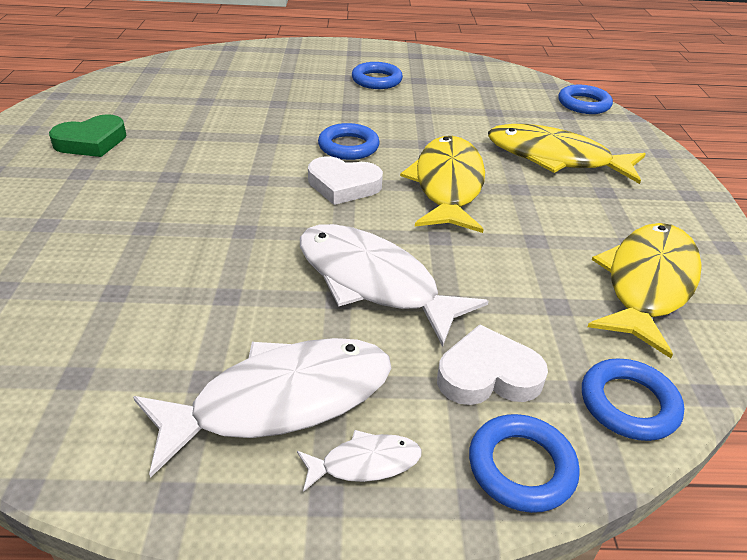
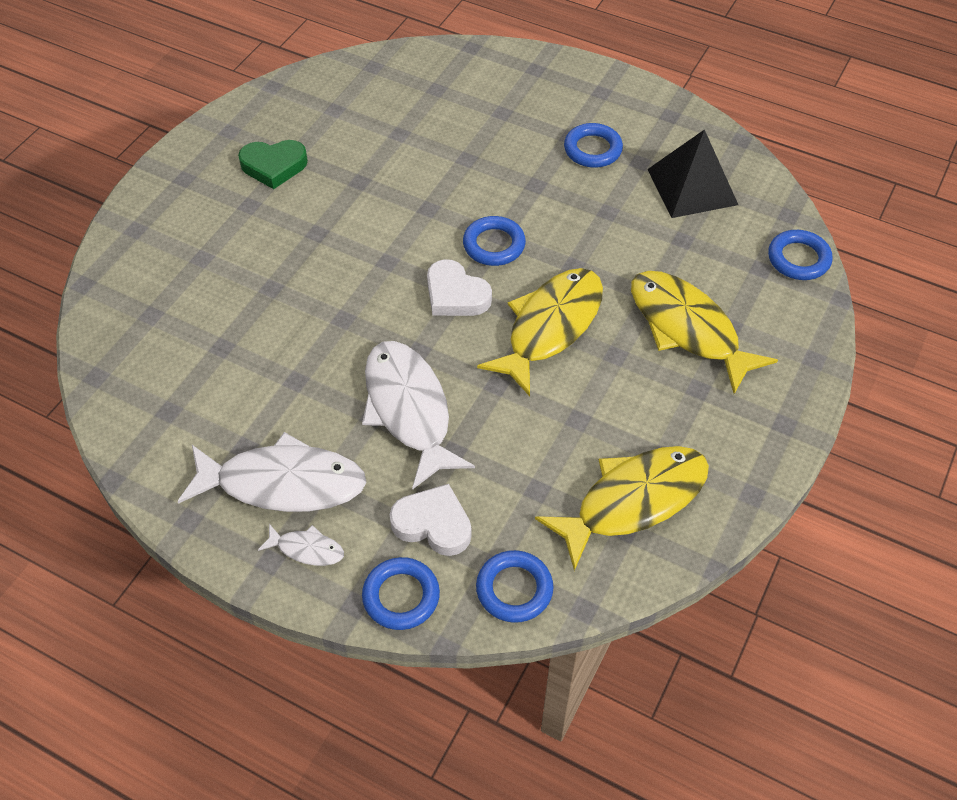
camera: 30 degrees right, 15 degrees up
(469, 84) = (692, 186): none -> black pyramid

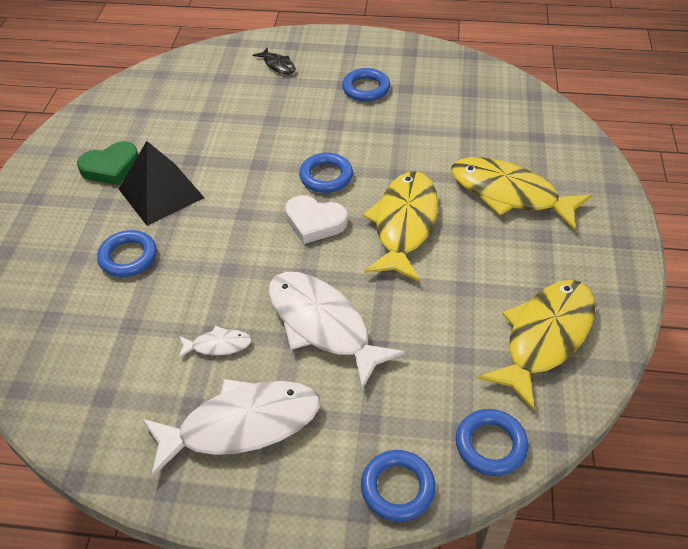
camera: 20 degrees left, 5 degrees down
(306, 549) = (291, 477): white fish -> white fish (218, 345)
(433, 524) = (392, 414): white heart -> none
(507, 91) = (278, 65): none -> black fish
(692, 186) = (454, 94): black pyramid -> black pyramid (161, 193)
(798, 259) = (559, 122): blue ring -> blue ring (128, 257)

